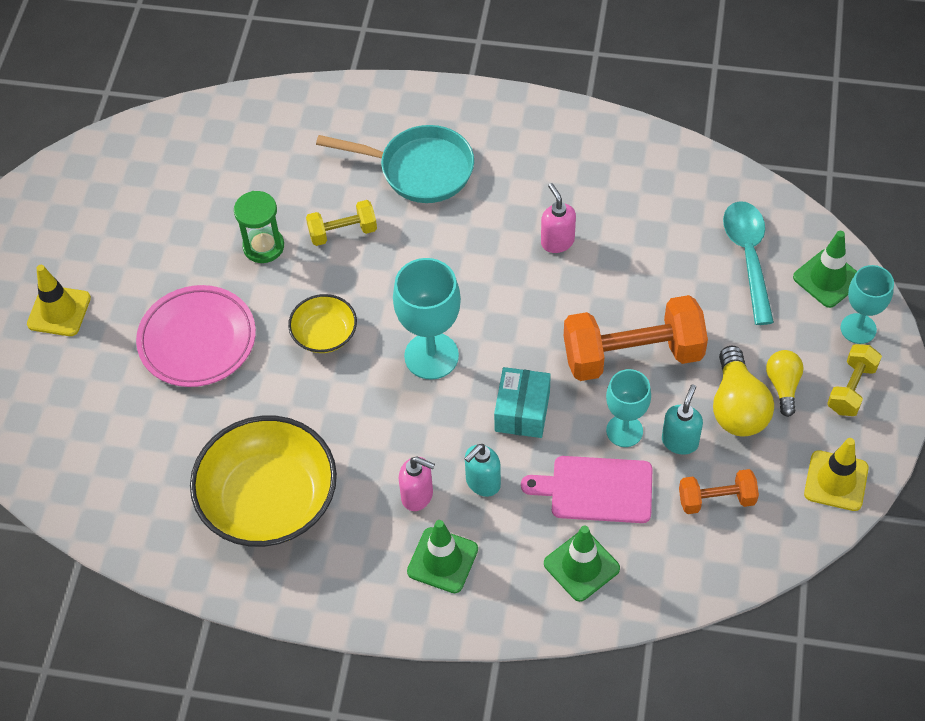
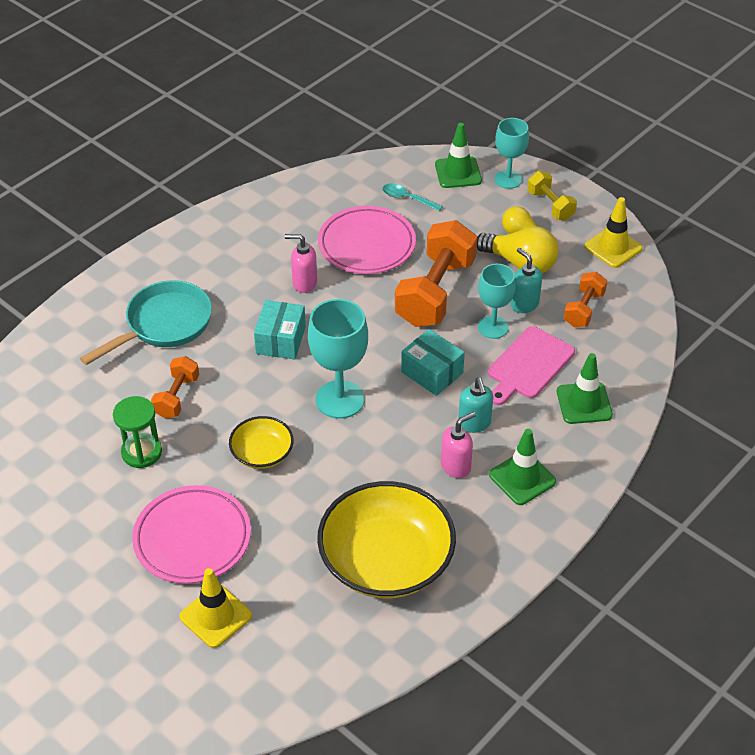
camera: 60 degrees left, 10 degrees down
(59, 311) = (69, 625): yellow traffic cone -> yellow traffic cone (215, 616)
(343, 232) = (177, 397): yellow dumbbell -> orange dumbbell
(469, 267) = (281, 340): none -> turquoise box
(651, 261) = (366, 245): none -> pink plate
(748, 257) = (407, 198): turquoise spoon -> turquoise spoon, size x0.55

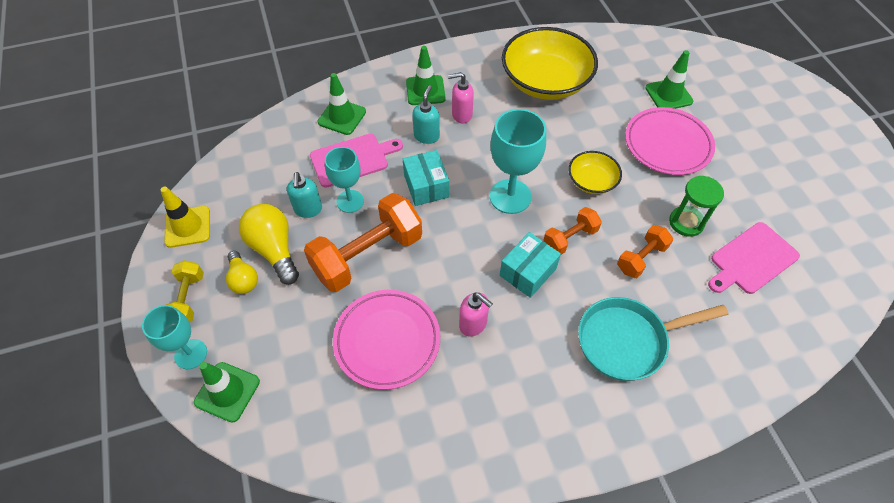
camera: 150 degrees left, 10 degrees up
(62, 443) = (751, 259): none -> pink cutting board
(215, 616) = (668, 95): yellow traffic cone -> green traffic cone
(407, 198) = (305, 382): turquoise spoon -> none
(583, 309) = (270, 183): orange dumbbell -> orange dumbbell (570, 238)

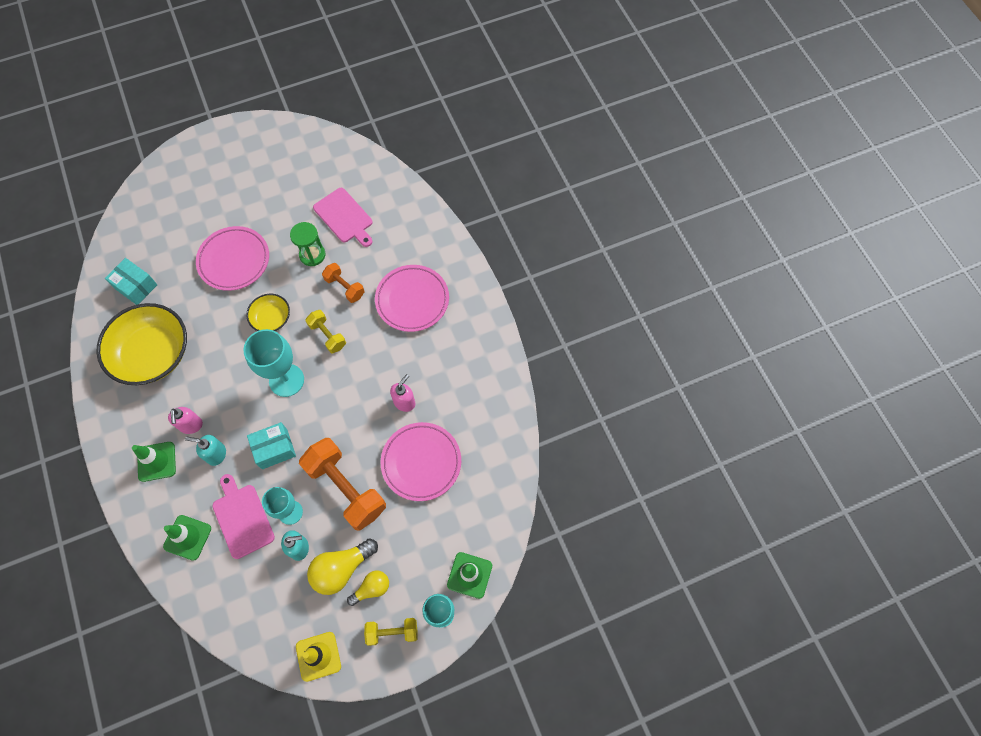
camera: 95 degrees left, 10 degrees up
(528, 272) = (358, 365): turquoise box -> turquoise box (136, 286)
(570, 238) = (327, 335): orange dumbbell -> yellow dumbbell
(627, 341) = (412, 300): turquoise pan -> pink plate
(668, 95) = (177, 255): green traffic cone -> none

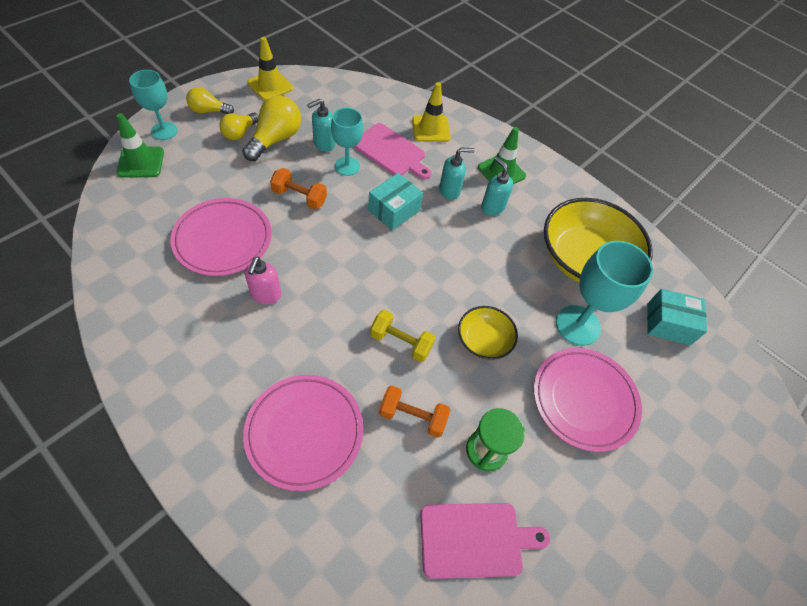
camera: 150 degrees right, 10 degrees down
(187, 537) = (431, 129): green traffic cone -> yellow traffic cone
(191, 425) = (492, 207): pink soap dispenser -> turquoise soap dispenser
(286, 380) = (421, 276): turquoise goblet -> turquoise goblet (578, 325)
(344, 217) = (475, 539): pink cutting board -> pink cutting board turned 150 degrees clockwise
(346, 488) = (299, 197): orange dumbbell -> orange dumbbell, size x0.52
(392, 632) = (209, 111): yellow dumbbell -> yellow light bulb

